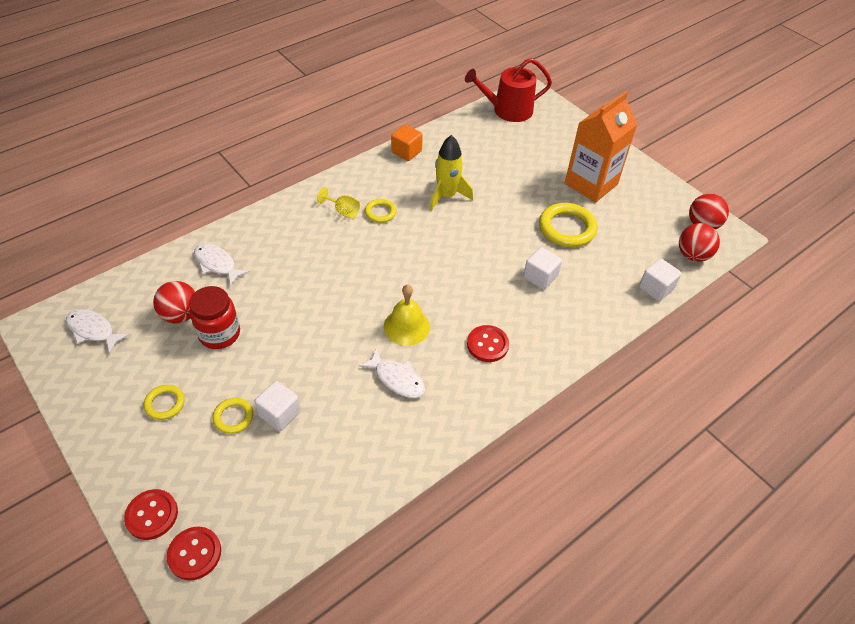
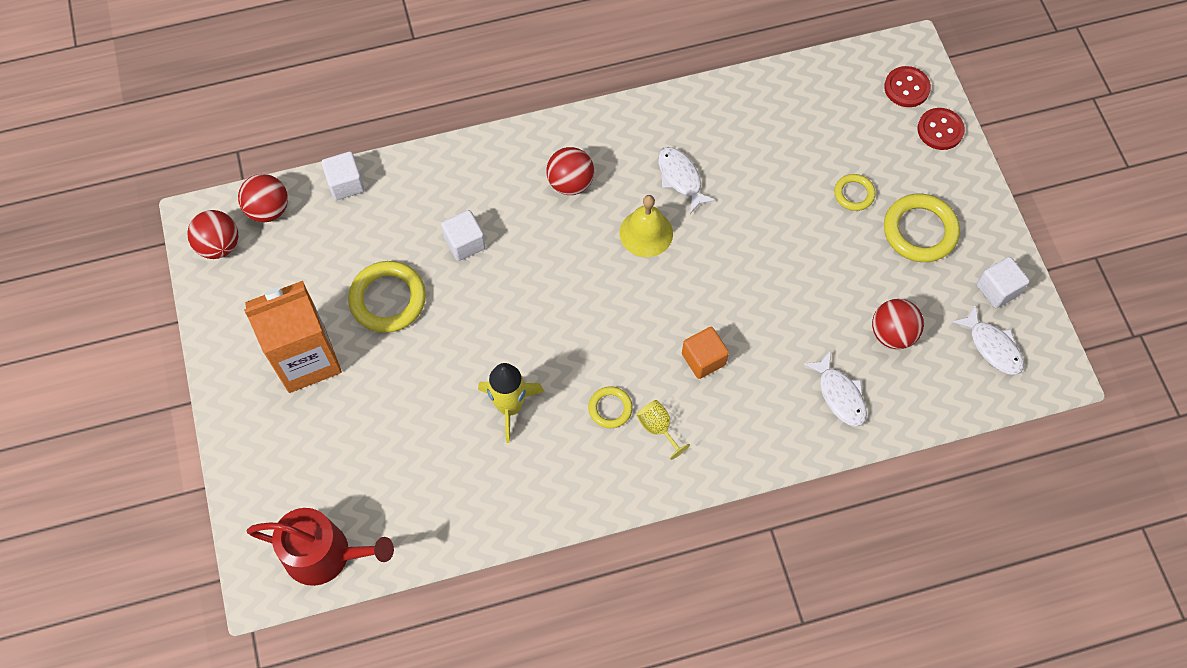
camera: 155 degrees left, 15 degrees up
(165, 404) = (920, 231): yellow ring -> yellow ring, size x1.82
(219, 334) = (852, 293): red jar -> none
(280, 414) = (808, 182): white cube -> white cube (997, 289)
(406, 152) = (525, 514): orange cube -> orange cube (703, 359)
(487, 344) = (570, 183): red button -> red ball

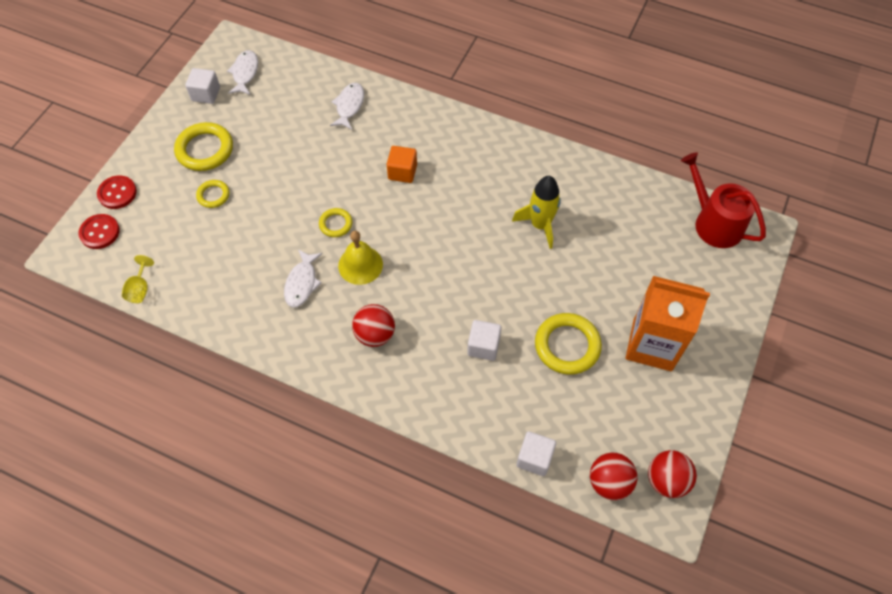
camera: 140 degrees left, 5 degrees down
(610, 408) = (481, 184): yellow ring -> yellow ring (336, 224)
(658, 428) = (464, 156): yellow goblet -> yellow goblet (140, 289)
(892, 334) = (286, 113): red ball -> none

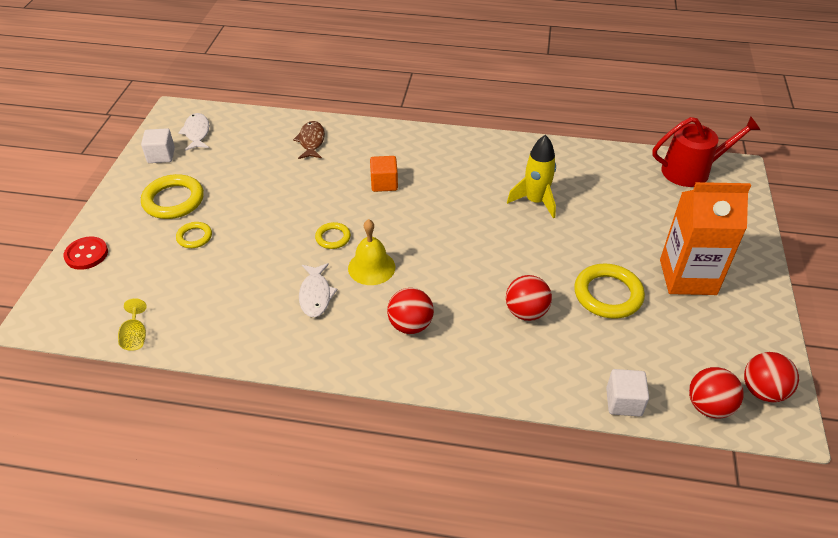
camera: 15 degrees left, 15 degrees down
(100, 232) = (75, 293): red button -> none
(349, 106) = (311, 141): white fish -> brown fish
(483, 346) = (526, 312): white cube -> red ball
(714, 223) = (691, 171): red watering can -> red watering can turned 135 degrees clockwise

